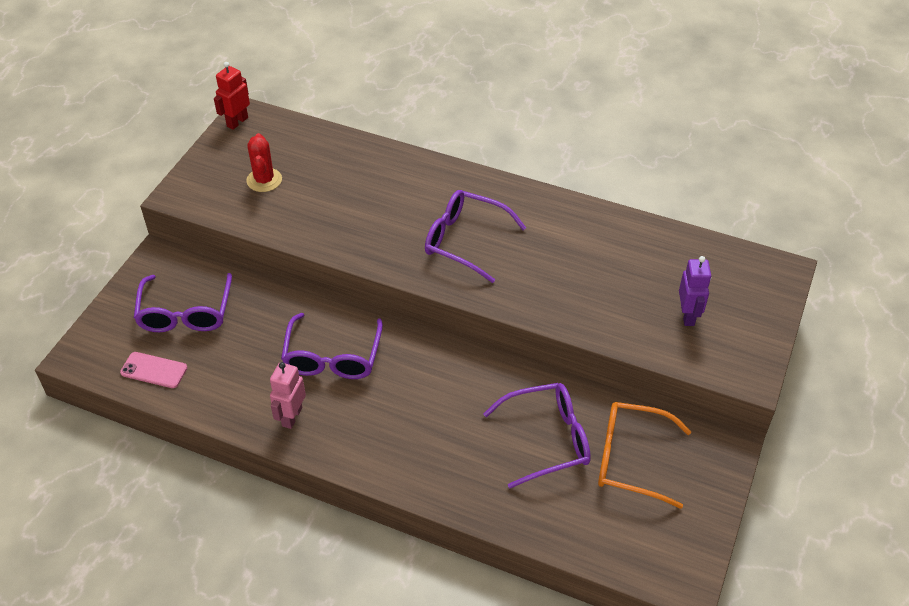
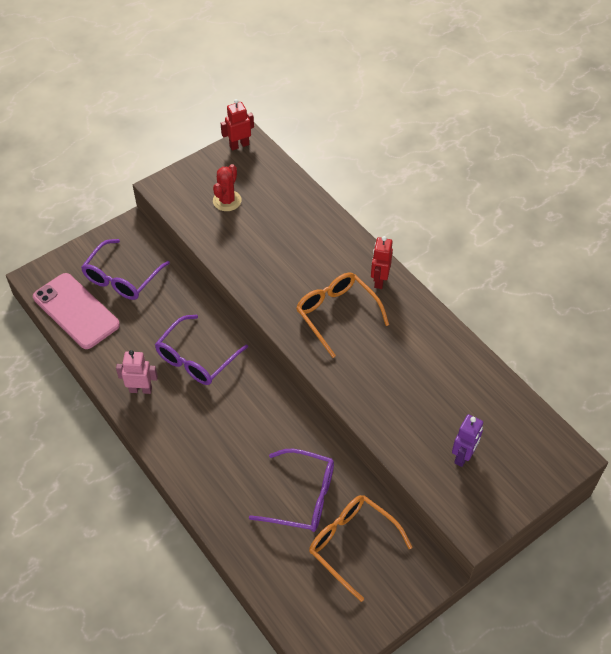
camera: 30 degrees right, 5 degrees up
(154, 370) = (76, 311): pink phone -> pink phone, size x1.95
(291, 417) = (140, 389): pink robot -> pink robot turned 45 degrees clockwise
(465, 241) = (336, 314): purple glasses -> orange glasses
(484, 191) = (379, 280): none -> red robot

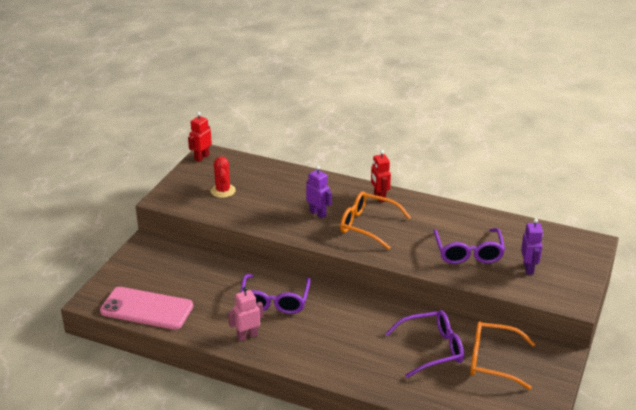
camera: 30 degrees left, 20 degrees down
(122, 278) = (167, 275): purple glasses -> purple glasses (468, 253)
(298, 274) = (318, 213): none -> purple robot

